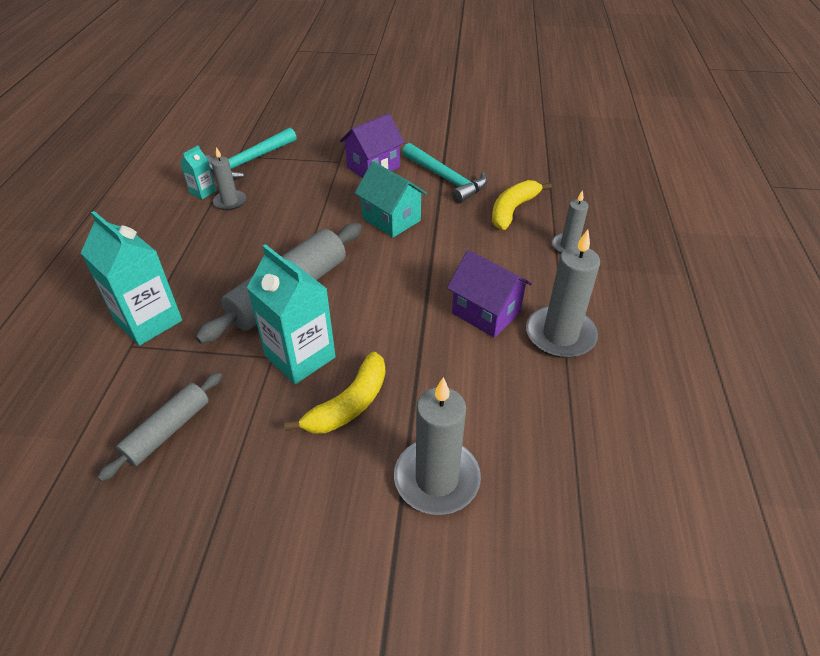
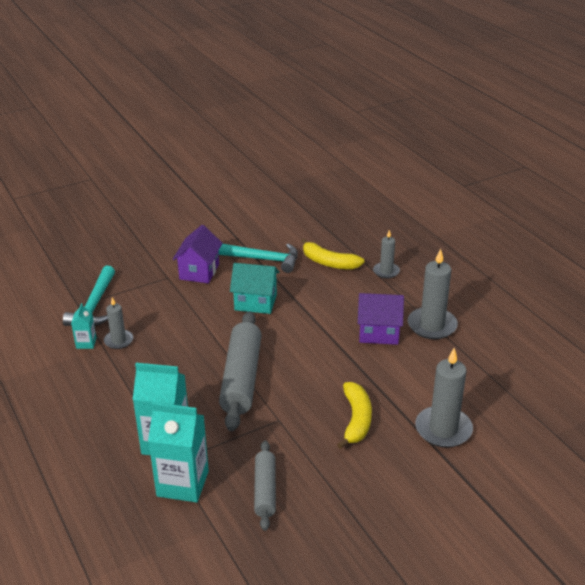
camera: 35 degrees left, 10 degrees down
(300, 357) = (296, 411): turquoise carton -> turquoise carton (182, 483)
(513, 210) = (329, 262): yellow banana -> yellow banana turned 60 degrees counterclockwise

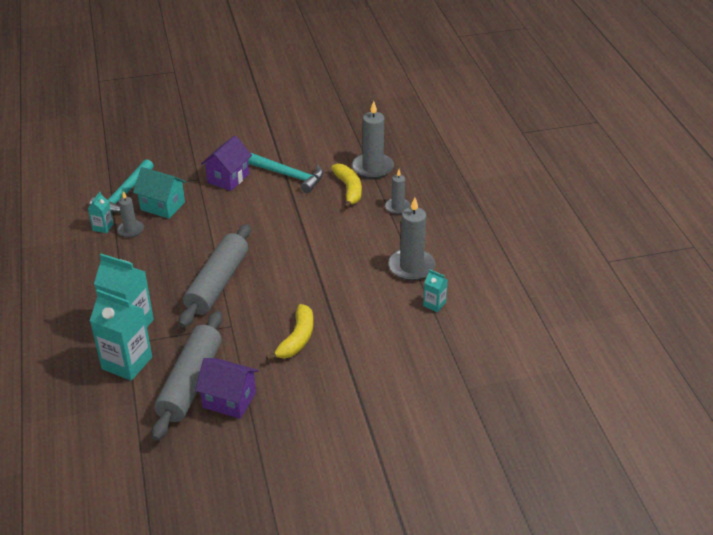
camera: 15 degrees right, 5 degrees up
(255, 302) = (263, 216): turquoise house -> turquoise house (162, 206)
(265, 490) = (190, 382): grey rolling pin -> grey rolling pin, size x1.74
(329, 262) = (349, 189): yellow banana -> yellow banana turned 150 degrees counterclockwise
(379, 333) = (359, 265): purple house -> purple house (229, 400)
(443, 429) = (368, 363): grey candle -> grey candle (372, 168)
(475, 358) = (434, 304): none -> turquoise carton

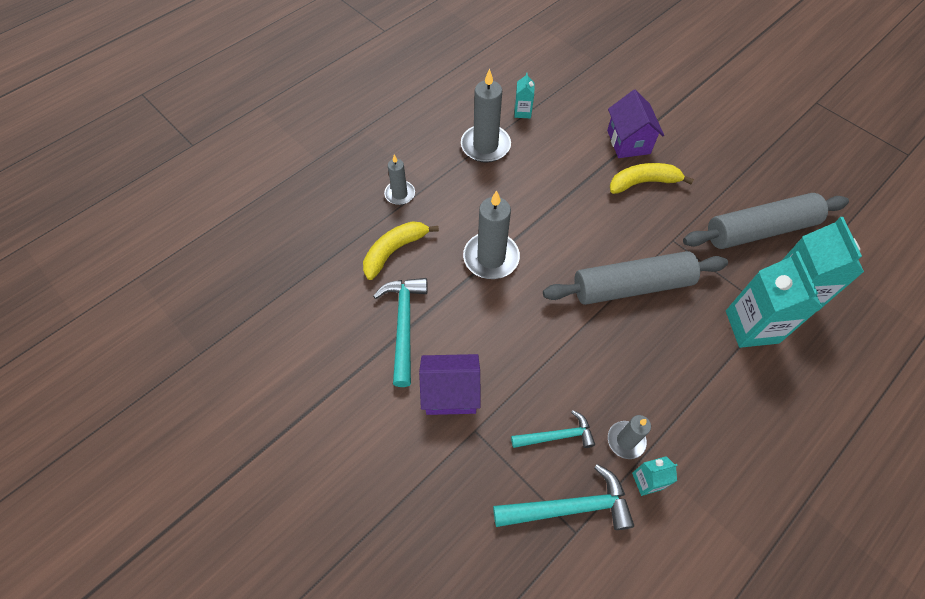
camera: 120 degrees left, 20 degrees up
(162, 206) = (556, 436): turquoise house -> turquoise hammer
(229, 400) = (748, 192): purple house -> purple house (628, 142)
(372, 168) = (338, 248): grey candle -> grey candle (491, 258)

